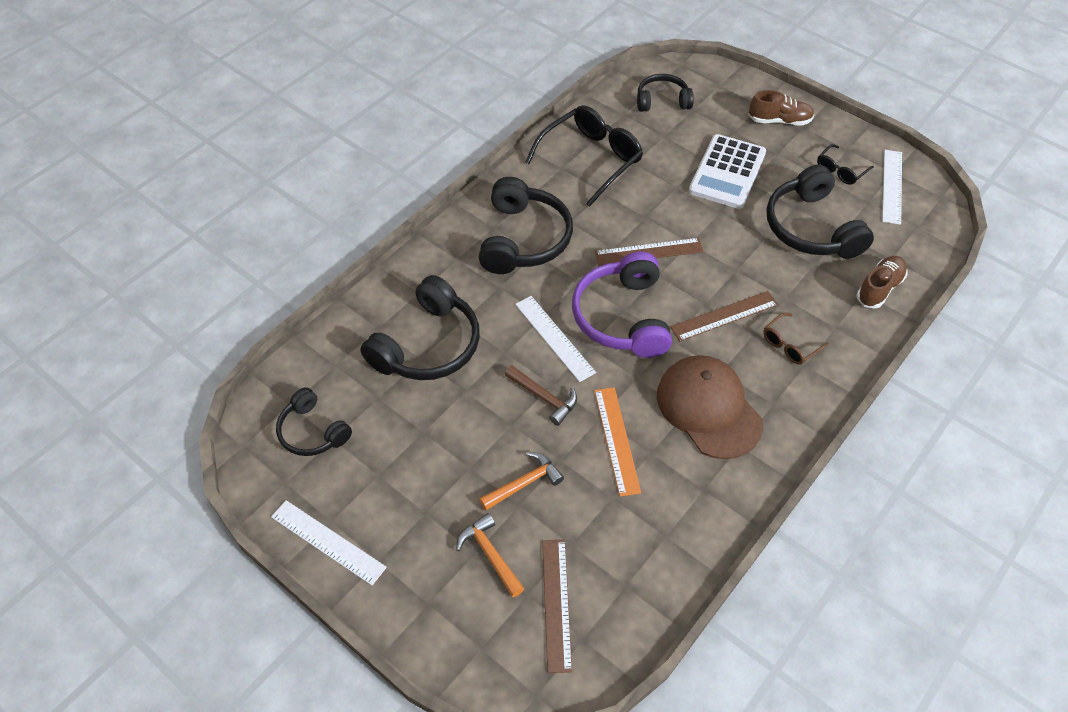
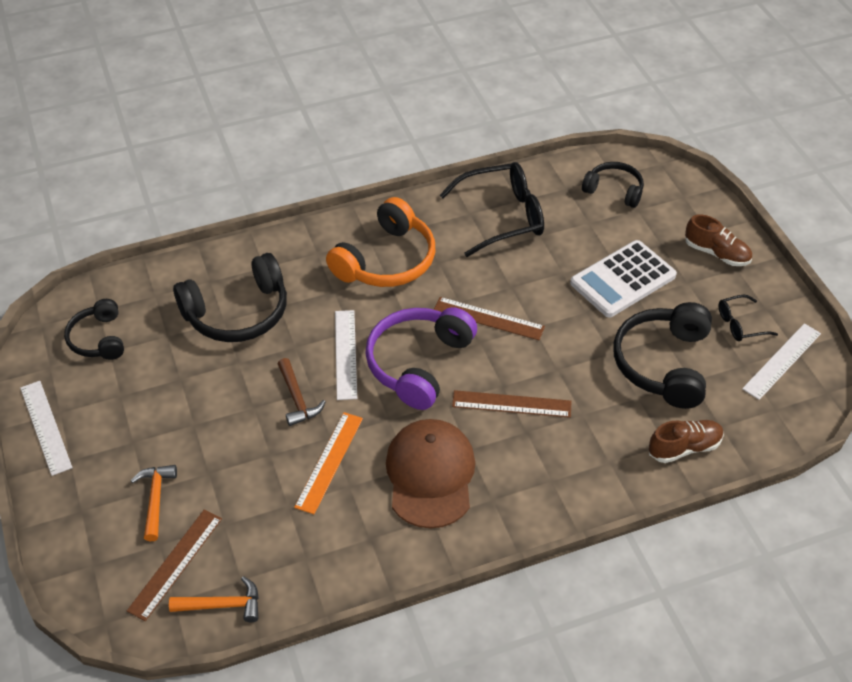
camera: 30 degrees right, 5 degrees down
(523, 239) = (386, 260): black headphones -> orange headphones
(524, 483) = (226, 458): orange hammer -> orange hammer (223, 605)
(790, 345) = (551, 457): brown glasses -> none

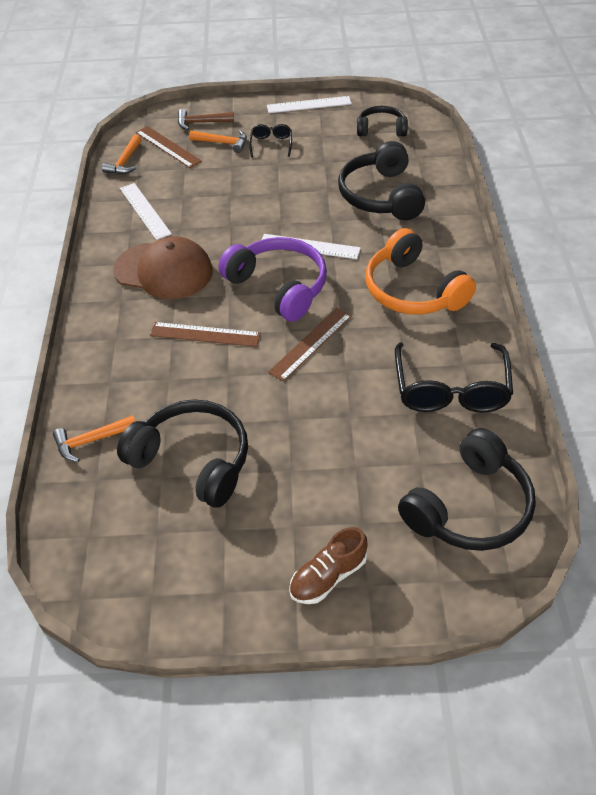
camera: 110 degrees right, 0 degrees up
(297, 399) = (275, 214): brown hammer -> brown hammer (201, 123)
(329, 462) = (207, 221): orange ruler -> none
(511, 404) = (205, 334): brown ruler -> brown ruler turned 75 degrees clockwise
(614, 190) = (469, 507): black headphones -> black headphones, size x1.67
(623, 279) = (320, 466): white calculator -> none
(684, 448) = (91, 441): brown shoe -> orange hammer
(740, 324) = (211, 553): black glasses -> black glasses (271, 144)
(782, 361) = (142, 573): white ruler -> white ruler (145, 211)

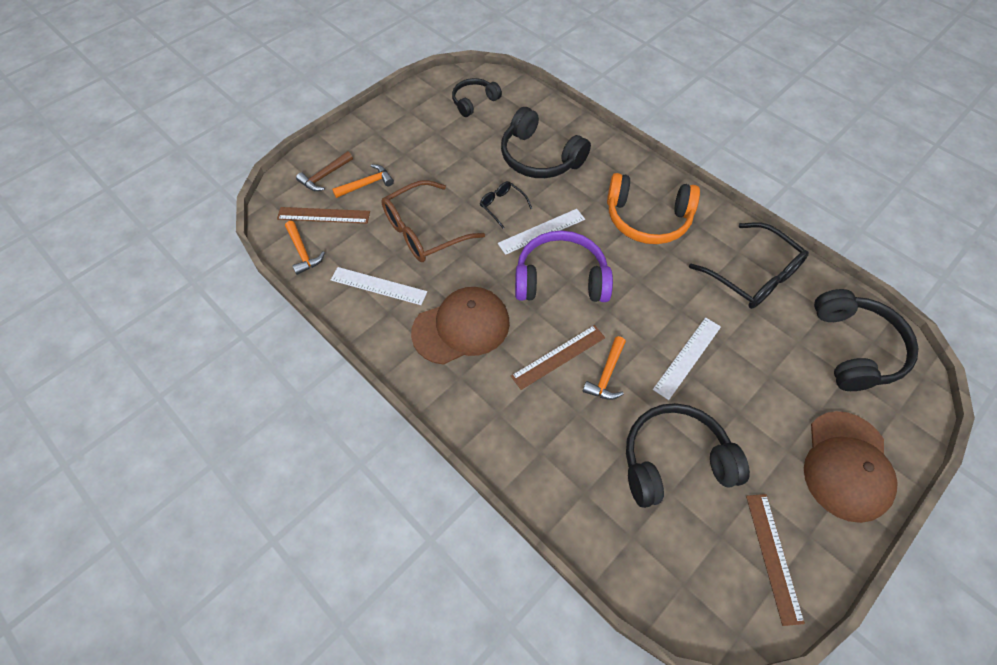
camera: 45 degrees left, 10 degrees up
(91, 441) = (589, 510): orange hammer -> orange hammer (606, 375)
(221, 195) = (423, 231): none -> brown glasses
(271, 144) = (407, 162): black glasses -> black glasses (502, 205)
(309, 105) = (394, 110): white ruler -> white ruler (687, 357)
(311, 343) = (636, 307): brown ruler -> brown ruler (773, 556)
(328, 576) = (846, 466): brown shoe -> brown cap

